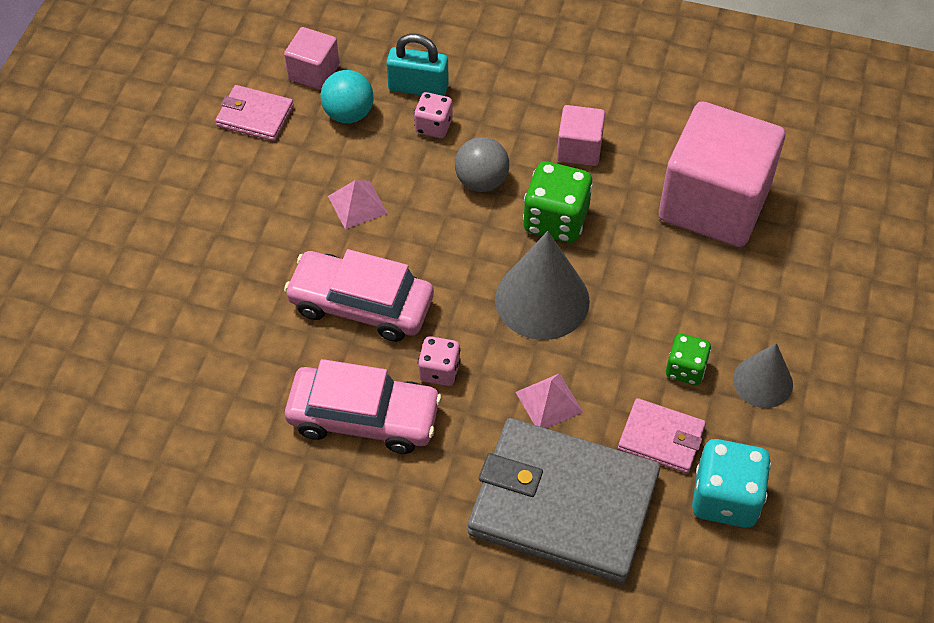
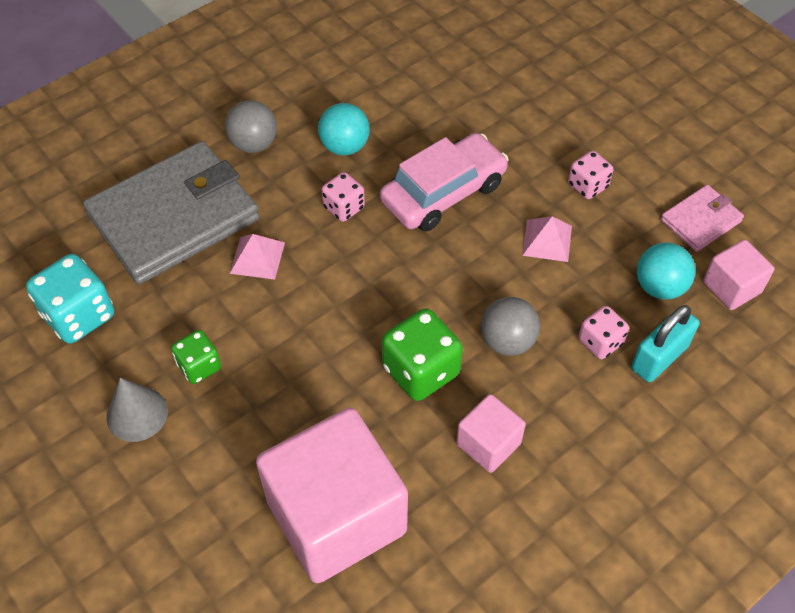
camera: 125 degrees right, 0 degrees up
(271, 205) = (587, 186): none -> pink dice
(364, 418) = (345, 146): pink car -> turquoise ball
(421, 500) = (254, 144): none -> grey ball
(542, 299) = (349, 309): grey cone -> none
(661, 438) = (161, 308): pink wallet -> none

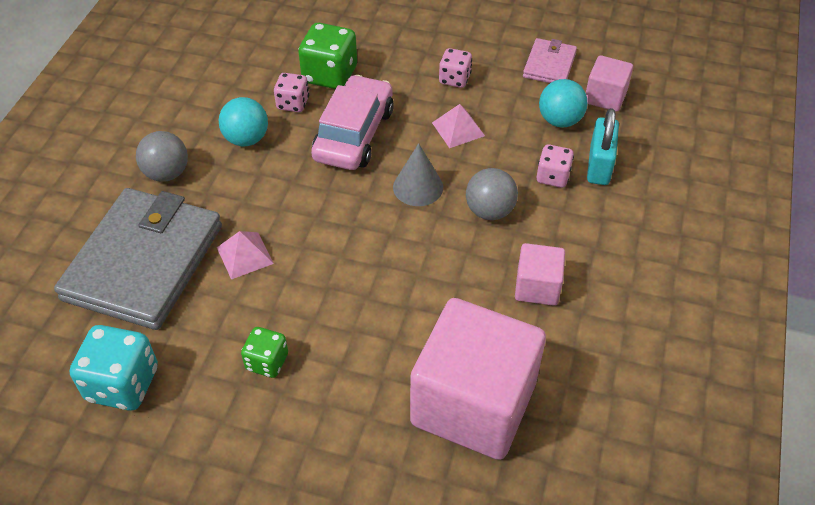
camera: 35 degrees left, 5 degrees down
(137, 414) = (244, 429): grey cone -> grey cone (418, 187)
(344, 208) = (285, 183): pink dice -> pink dice (293, 103)
(421, 370) = (445, 265): green dice -> green dice (330, 75)

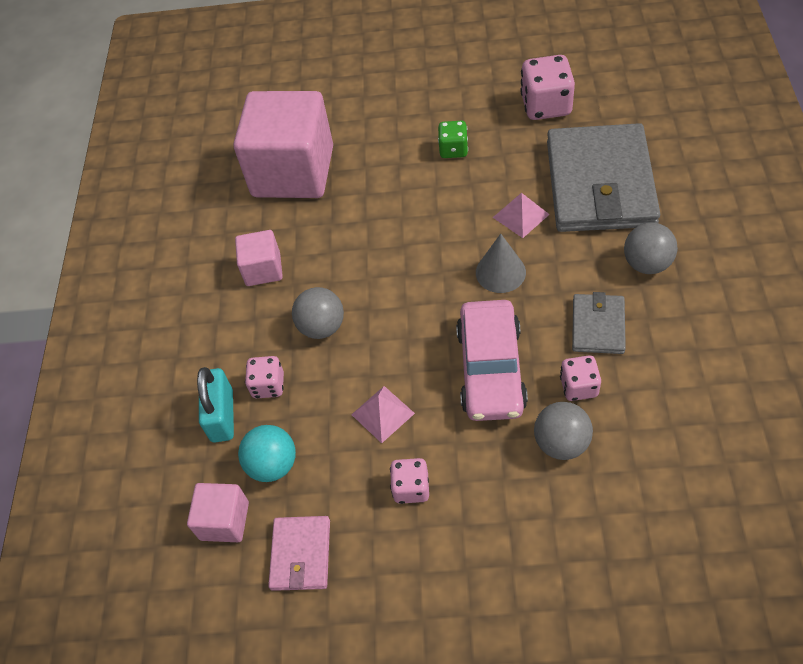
camera: 170 degrees right, 5 degrees up
(123, 384) = (546, 105): turquoise dice -> pink dice
(246, 139) = (598, 326): turquoise ball -> grey wallet
(330, 75) = (561, 443): green dice -> grey ball
(418, 187) = (399, 329): grey cone -> grey cone (500, 272)

